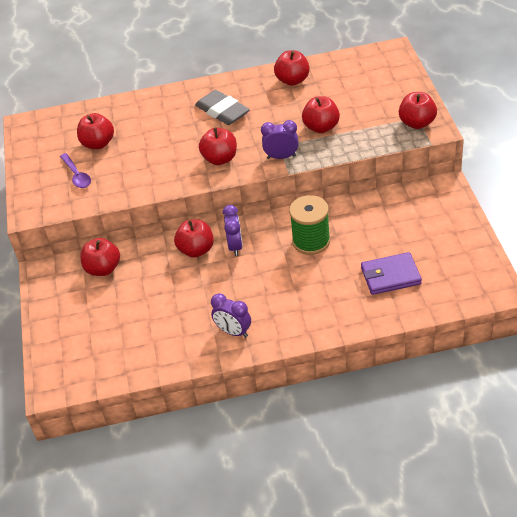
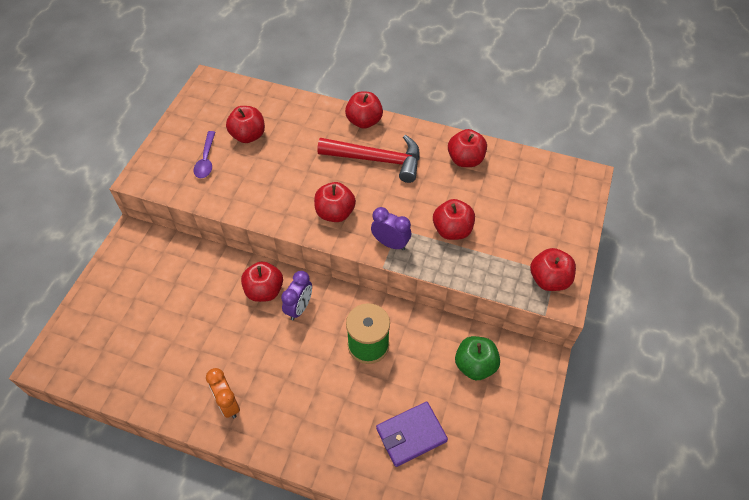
camera: 25 degrees right, 10 degrees up
(103, 269) = (177, 263): red apple -> red apple (364, 121)
(222, 111) = (377, 160): grey eraser -> red hammer
(233, 331) = (228, 404): purple clock -> orange clock
(390, 276) = (411, 435): purple wallet -> purple wallet turned 45 degrees counterclockwise
(401, 213) = (475, 365): none -> green apple

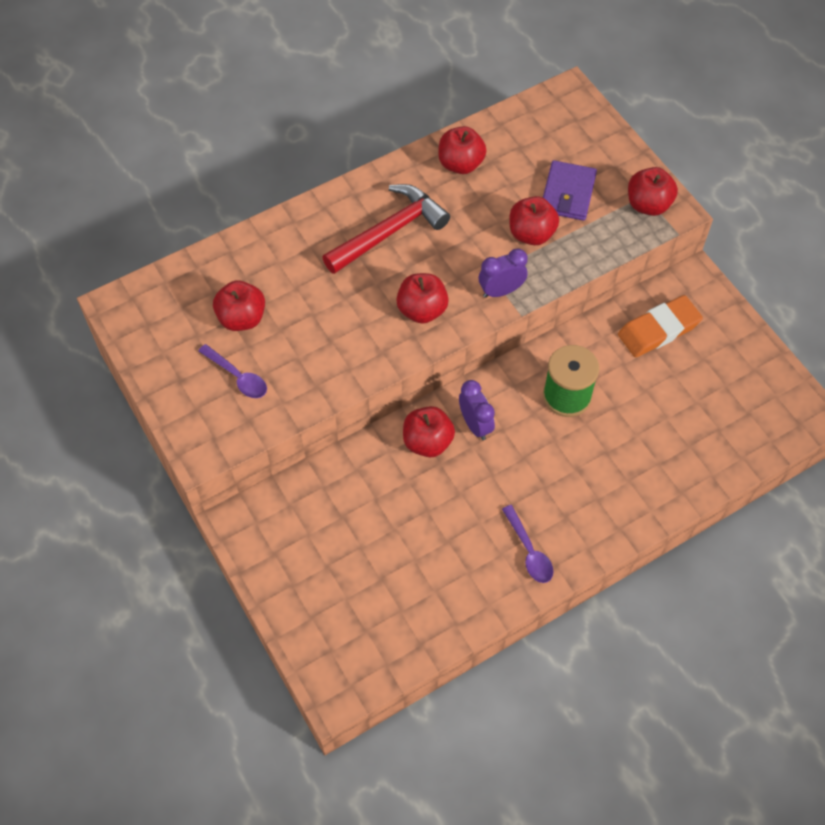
camera: 50 degrees left, 5 degrees up
(228, 404) = (529, 551): orange clock -> purple spoon
(364, 121) = (327, 207): red apple -> none
(411, 435) = (683, 425): purple wallet -> purple wallet (568, 193)
(475, 365) = (658, 330): green apple -> orange eraser

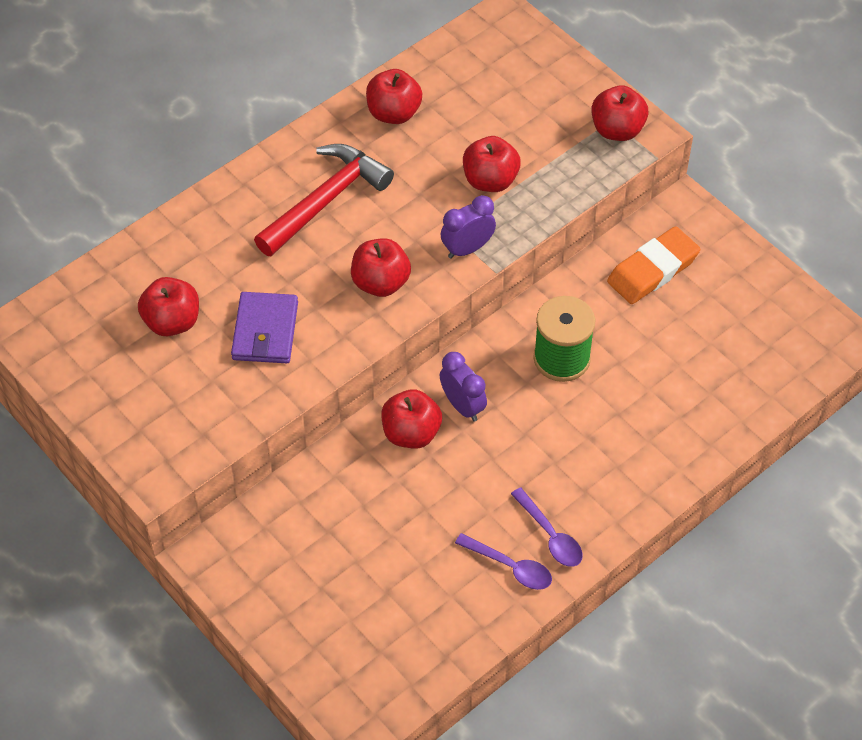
camera: 10 degrees left, 5 degrees down
(237, 377) = (180, 388): purple spoon -> purple spoon (510, 567)
(568, 193) = (523, 129): purple wallet -> purple wallet (265, 331)

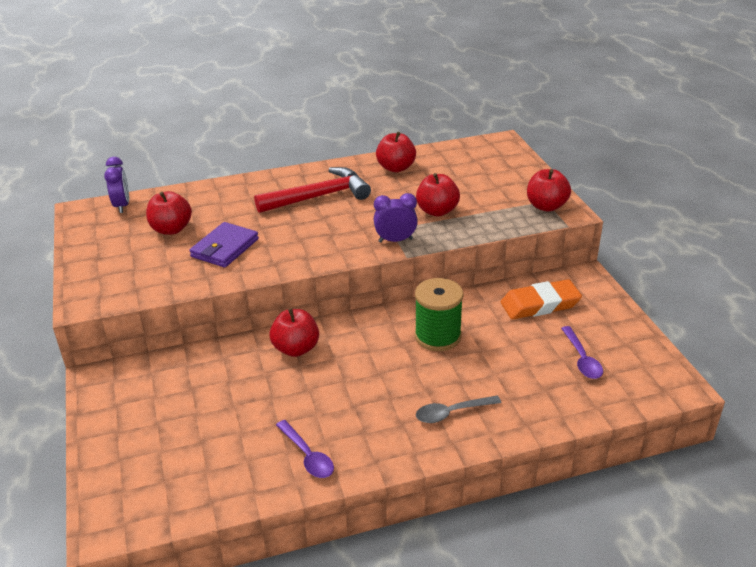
camera: 25 degrees right, 20 degrees down
(380, 283) = (322, 243): red apple -> none
(462, 406) = (345, 343): purple clock -> purple clock (122, 206)
(550, 535) = (354, 444): purple spoon -> purple spoon (582, 359)
(629, 458) = (452, 413): none -> grey spoon

